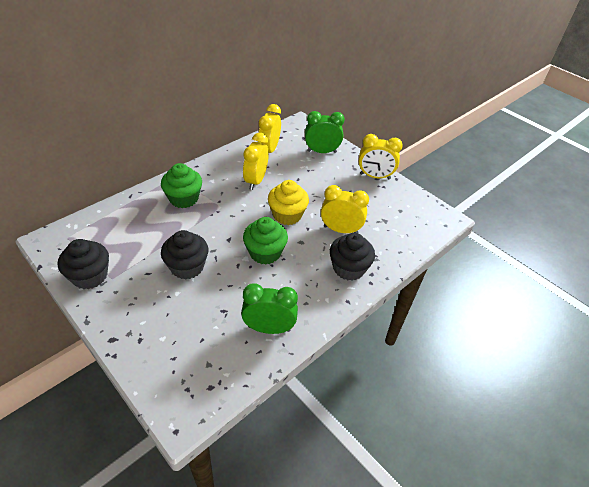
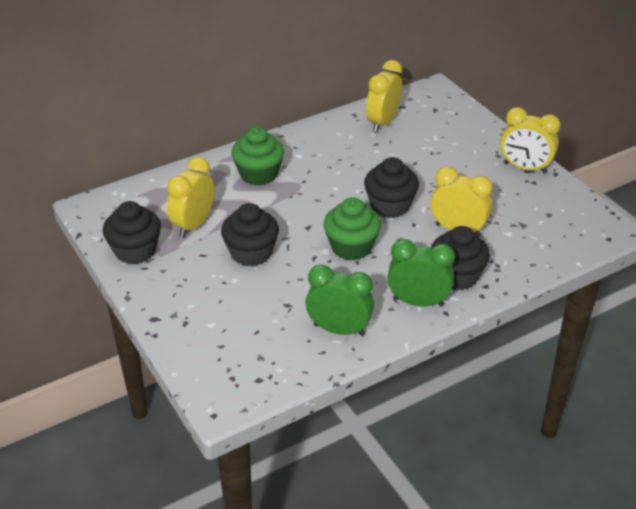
camera: 15 degrees right, 5 degrees down
(256, 181) = (356, 160): yellow clock -> yellow clock (193, 225)
(287, 215) = (390, 206): yellow cupcake -> black cupcake
(321, 151) = (456, 130): green clock -> green clock (418, 302)

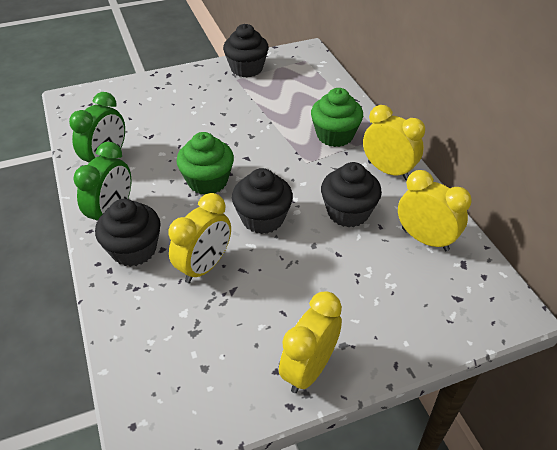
camera: 100 degrees right, 5 degrees up
(193, 225) = (269, 96): yellow clock -> yellow clock (388, 170)
(251, 253) = (222, 122): black cupcake -> black cupcake (348, 212)

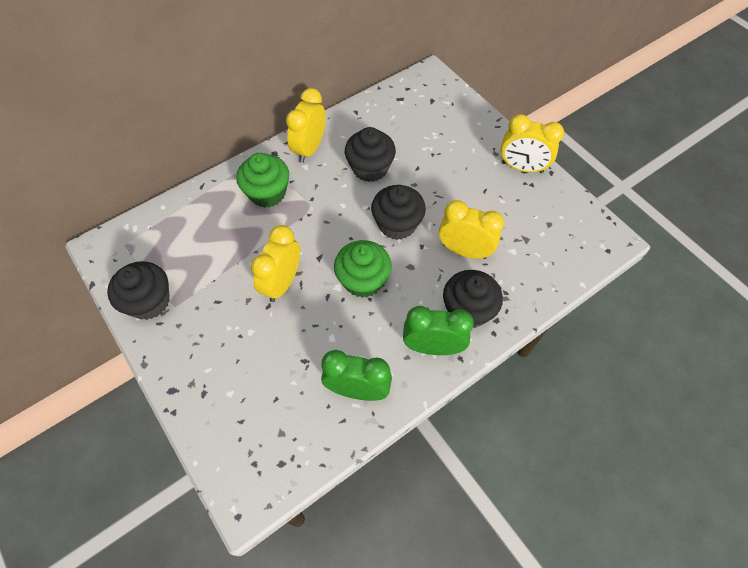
camera: 105 degrees left, 15 degrees up
(425, 239) = (383, 120): yellow clock -> yellow clock (282, 283)

